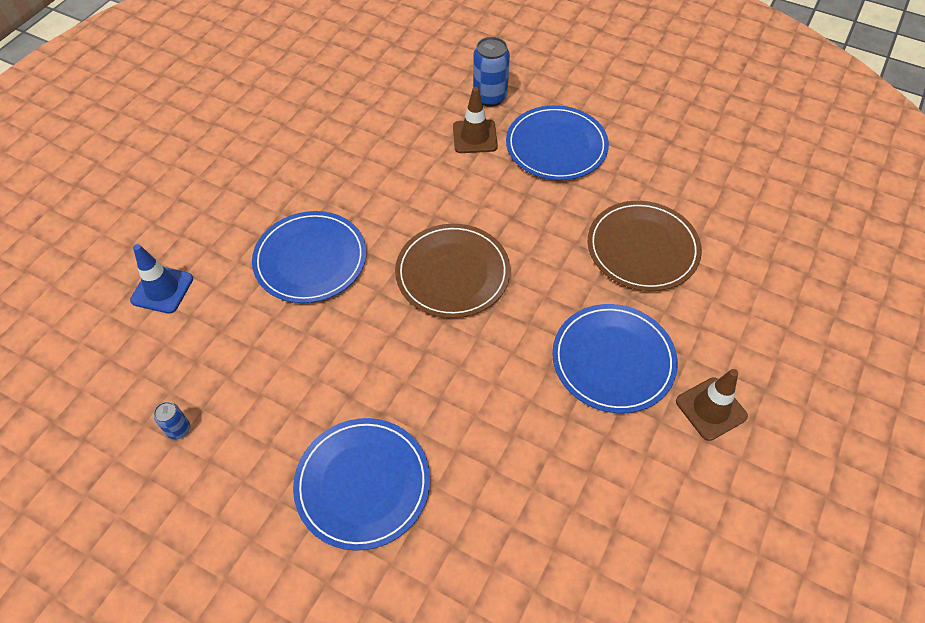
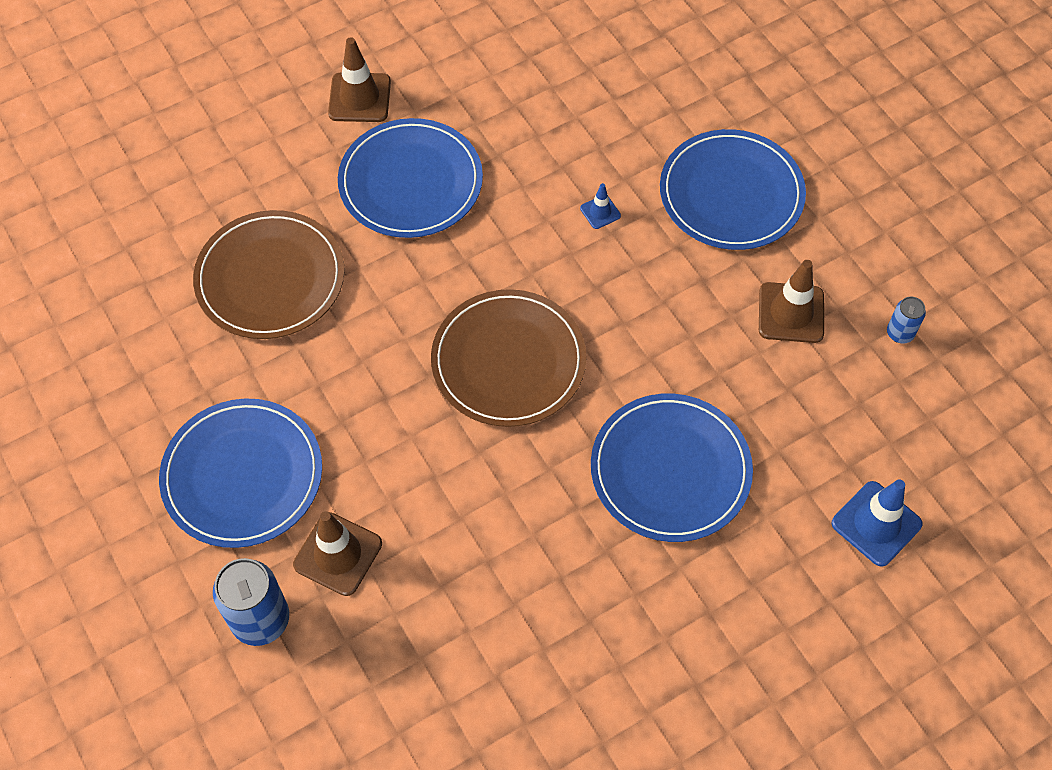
camera: 150 degrees left, 5 degrees up
(271, 403) = (791, 313): none -> brown traffic cone
(458, 410) = (600, 212): none -> blue traffic cone

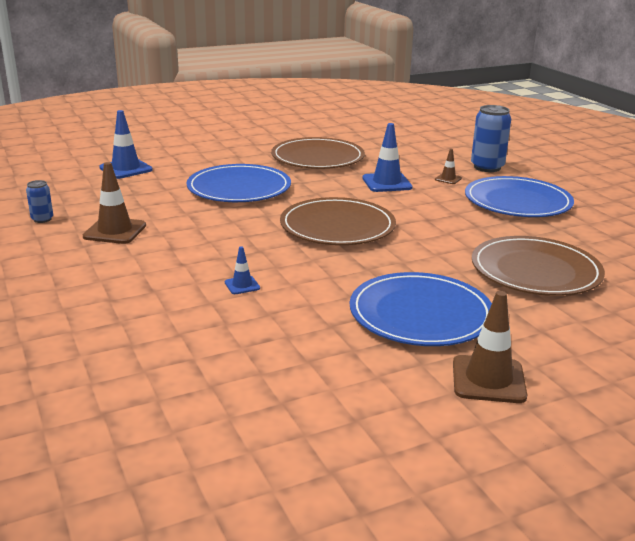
camera: 175 degrees left, 35 degrees down
(338, 554) = (448, 179): brown traffic cone -> brown traffic cone, size x0.52
(440, 522) = (387, 183): none -> blue traffic cone
(565, 625) = (317, 158): none -> brown plate
(731, 193) = (115, 287): blue plate -> none

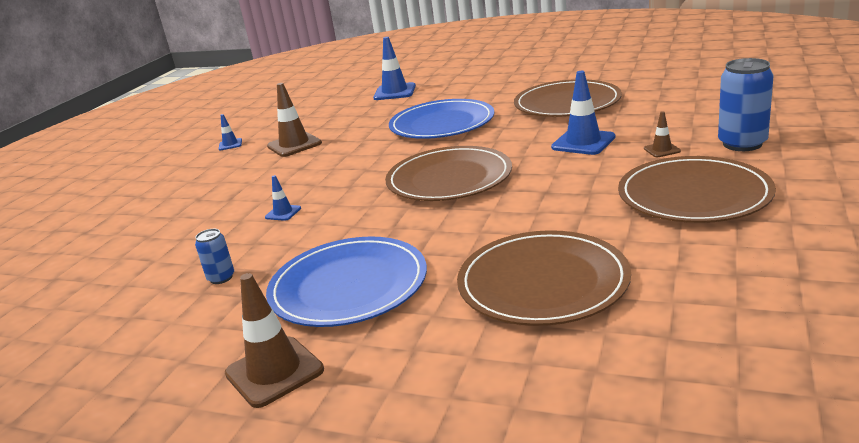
camera: 50 degrees right, 0 degrees up
(25, 246) = (230, 144): none -> blue traffic cone
(42, 219) = (274, 126): blue can -> blue can (221, 278)
(517, 201) = (693, 195): blue plate -> brown plate

